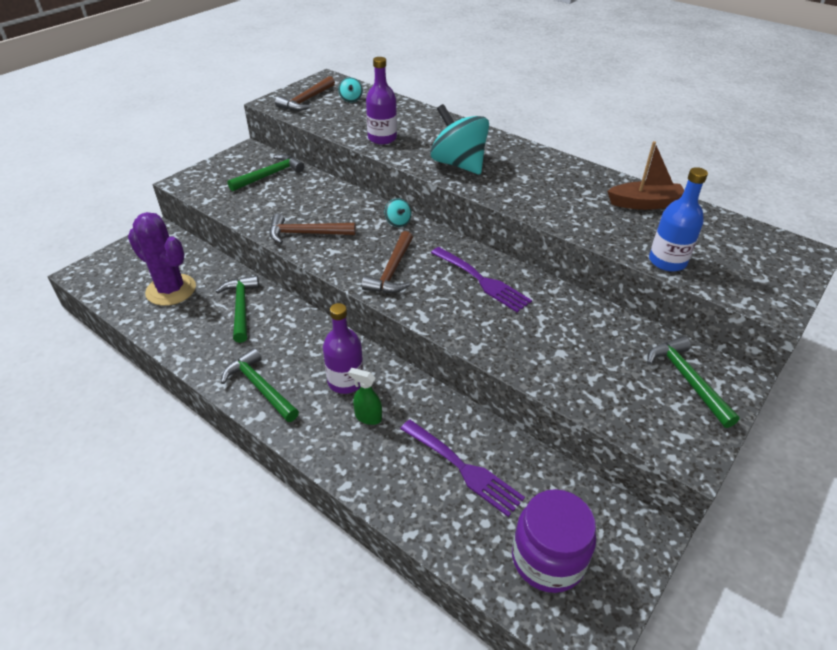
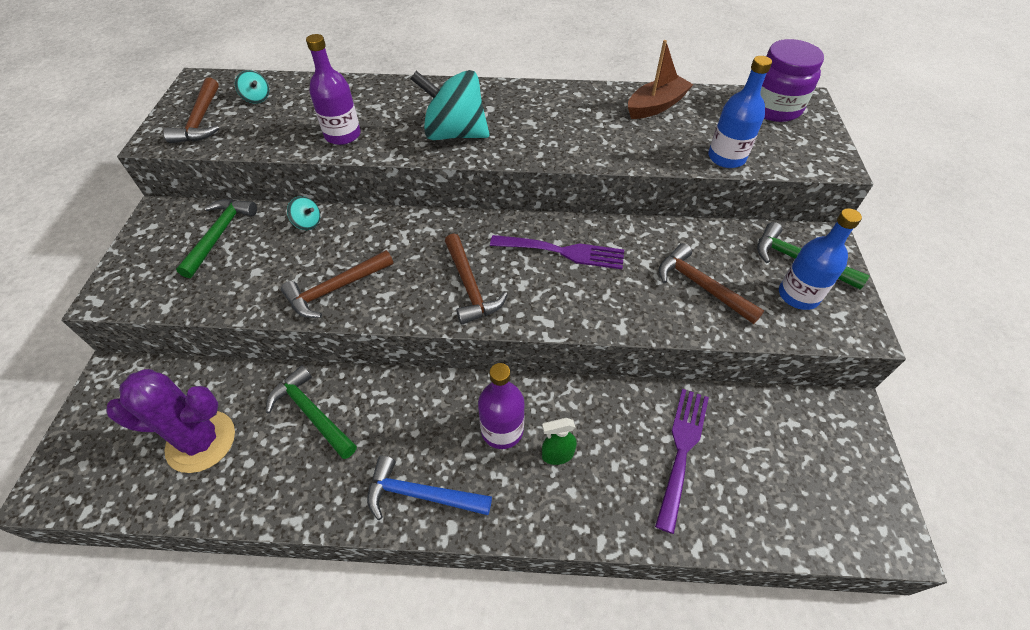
camera: 35 degrees left, 10 degrees up
(260, 387) = (421, 495): green hammer -> blue hammer
(398, 222) = (423, 226): turquoise spinning top -> turquoise spinning top (307, 223)
(464, 469) = (682, 450): purple fork -> purple fork turned 75 degrees counterclockwise
(548, 559) = (811, 487): purple jar -> purple jar (773, 108)
(572, 354) = (701, 286): none -> brown hammer
(656, 402) = (798, 295): none -> blue bottle

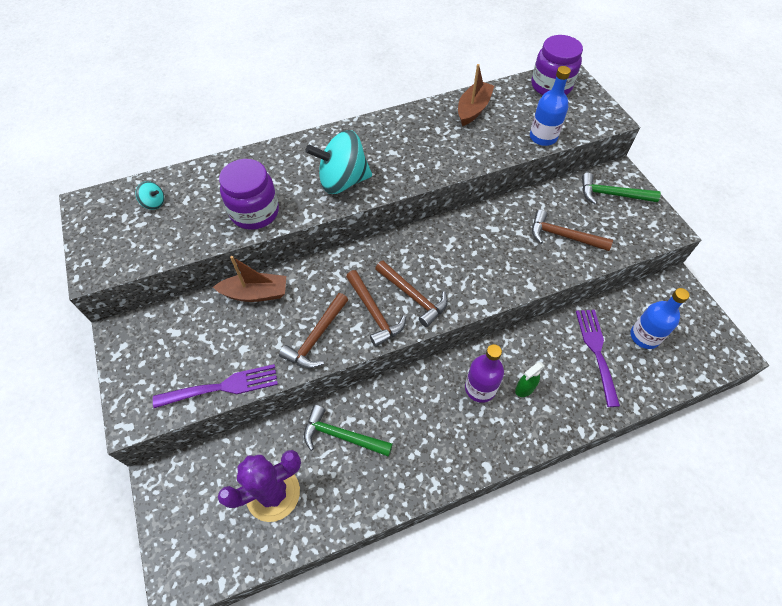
camera: 25 degrees left, 5 degrees up
(201, 120) = (120, 240): brown hammer -> brown hammer (374, 312)
(219, 235) = (189, 331): green hammer -> none
(307, 223) = (255, 293): turquoise spinning top -> brown boat
(342, 135) = (255, 212): purple bottle -> purple jar
(421, 495) = (455, 455): blue hammer -> none
(563, 252) = (461, 245): purple fork -> purple fork (222, 387)
(798, 295) = (623, 220): blue bottle -> blue bottle (644, 336)

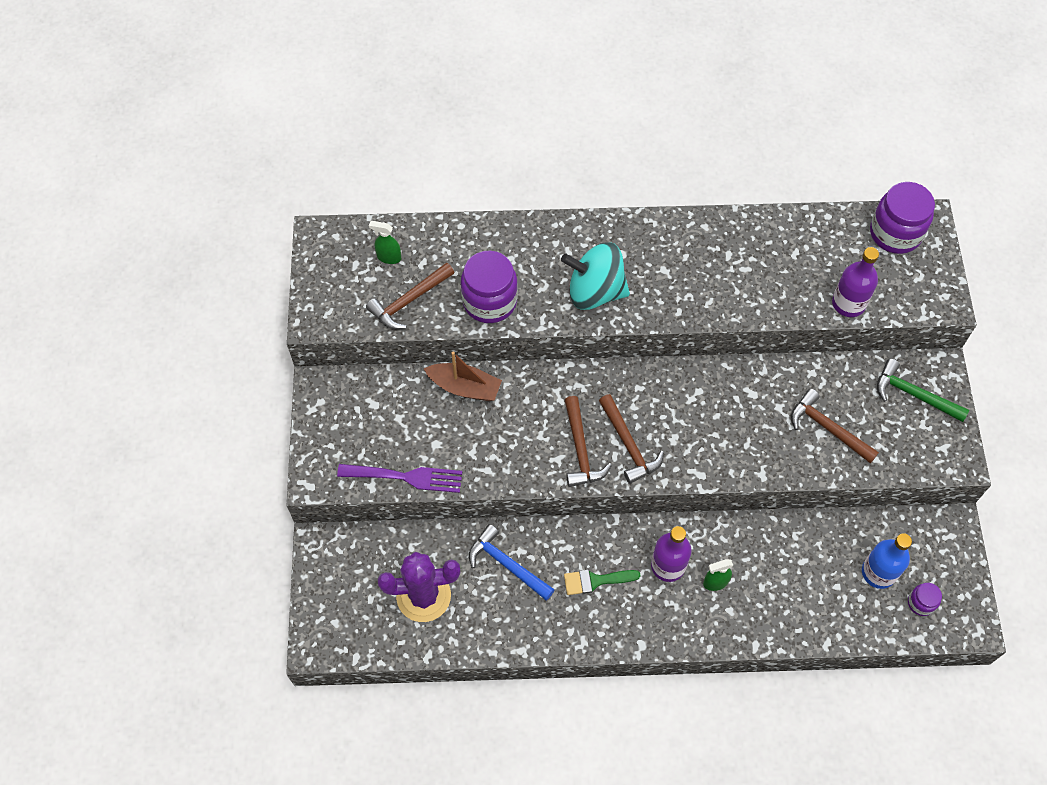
camera: 20 degrees right, 5 degrees up
(154, 203) = (388, 257): turquoise spinning top -> green spray bottle
(317, 337) = (513, 456): brown hammer -> brown hammer (409, 301)
(342, 436) = (507, 565): green hammer -> blue hammer
(425, 423) = (596, 581): none -> green brush
(473, 109) = (782, 239): brown boat -> none
(543, 137) = (848, 303): blue bottle -> purple bottle
(596, 351) = (814, 570): purple fork -> none
(688, 349) = (921, 603): none -> purple jar

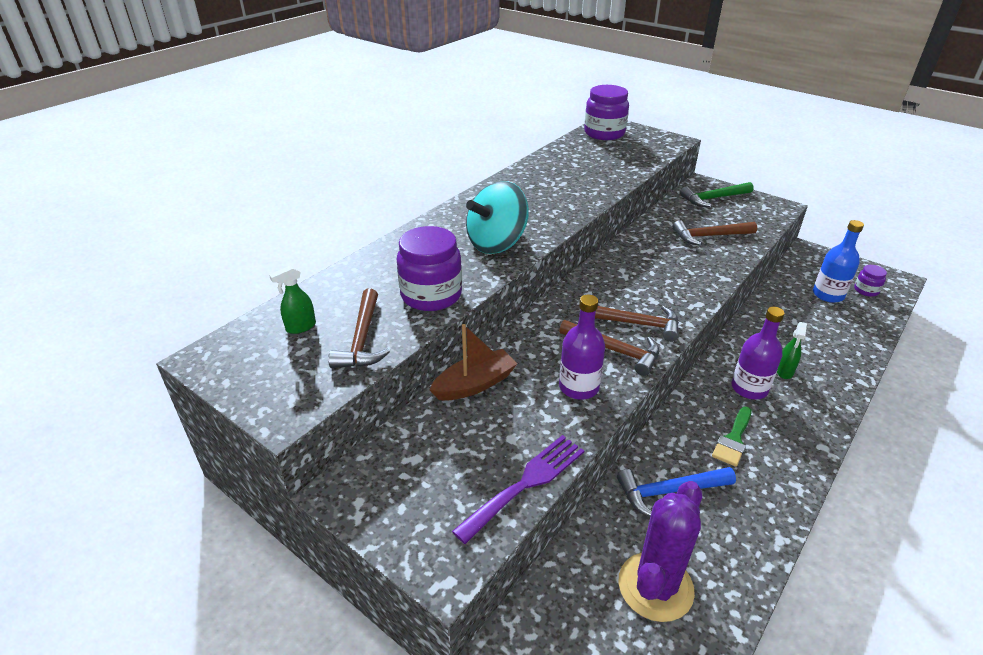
camera: 50 degrees left, 25 degrees down
(848, 303) = (637, 164): purple bottle -> purple bottle (578, 387)

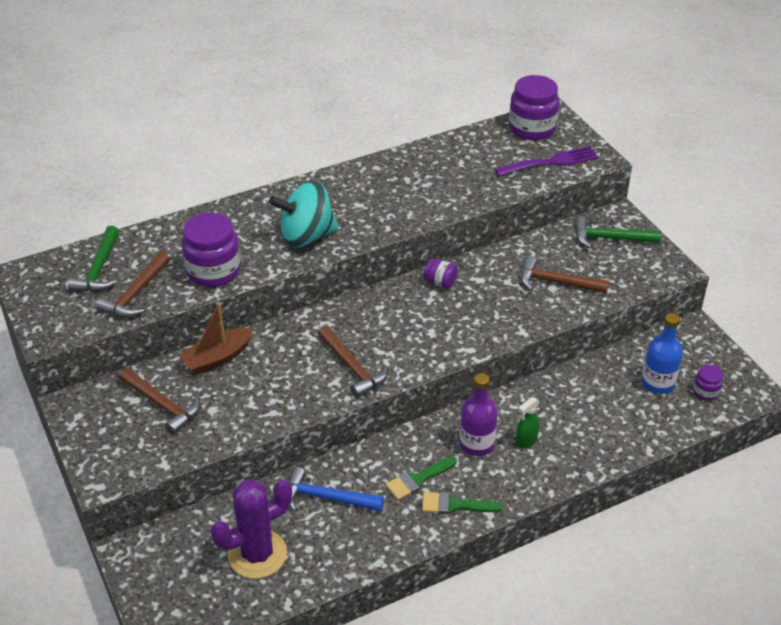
camera: 25 degrees right, 5 degrees up
(300, 327) = (99, 269): green spray bottle -> green hammer
(474, 384) = (218, 358): brown boat -> brown boat turned 150 degrees clockwise
(525, 483) = (196, 445): purple fork -> purple fork (551, 162)
(578, 387) = (295, 388): purple bottle -> none
(620, 261) = (440, 282): none -> purple jar
(635, 323) = (394, 349): brown hammer -> brown hammer (162, 405)
(788, 451) = (455, 505): none -> green brush

